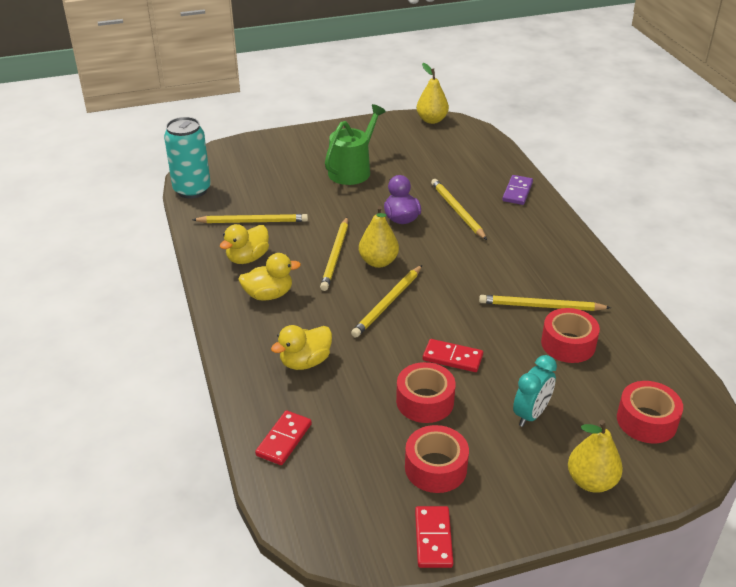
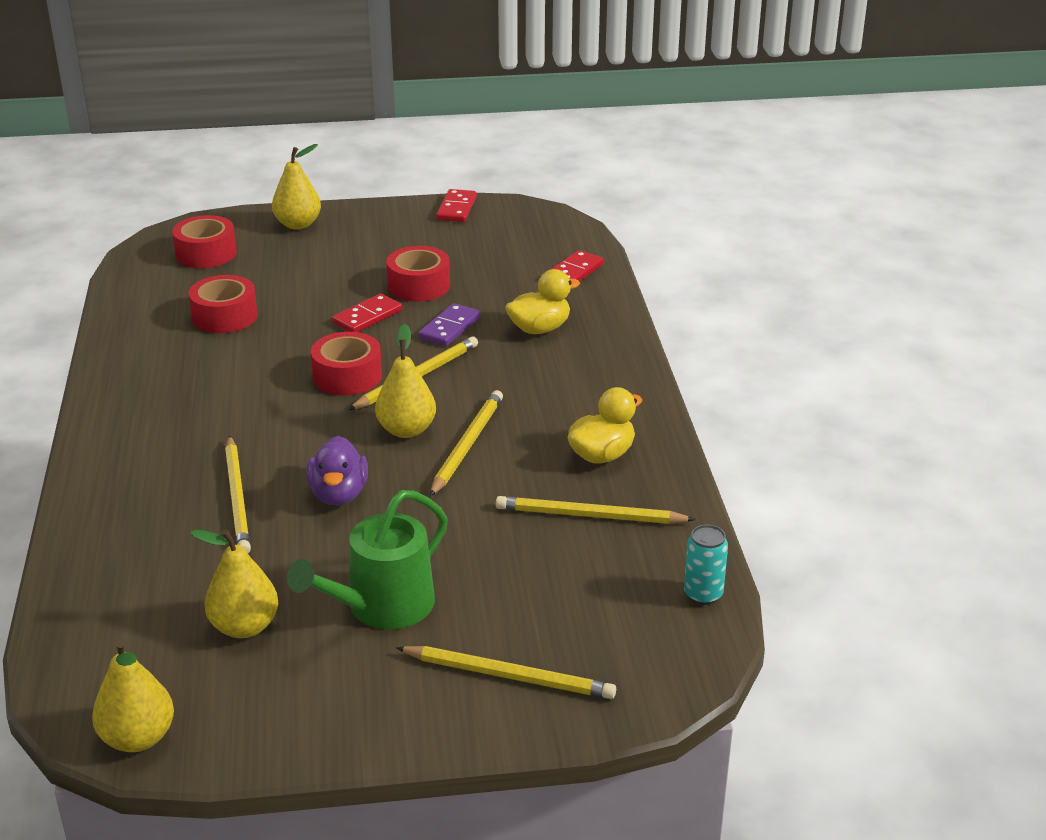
camera: 170 degrees left, 5 degrees down
(192, 190) = (703, 594): turquoise can -> turquoise can, size x0.53
(268, 295) = (575, 402): yellow duck -> none
(413, 157) = (244, 627): none -> yellow pear
(435, 468) = (433, 243): red tape -> red tape (347, 376)
(452, 358) = (367, 317): red domino -> red domino turned 75 degrees counterclockwise
(517, 192) = (107, 523): purple domino -> purple domino (449, 328)
(531, 414) = (316, 267): turquoise clock -> none
(541, 306) = (222, 355): yellow pencil -> yellow pencil (509, 676)

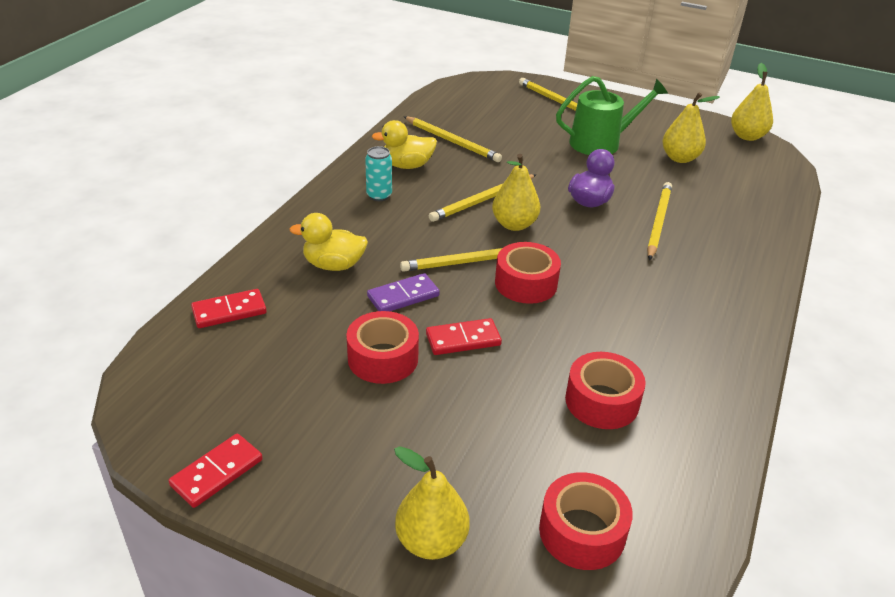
camera: 150 degrees left, 5 degrees up
(703, 594) = (438, 98): turquoise can -> turquoise can (379, 195)

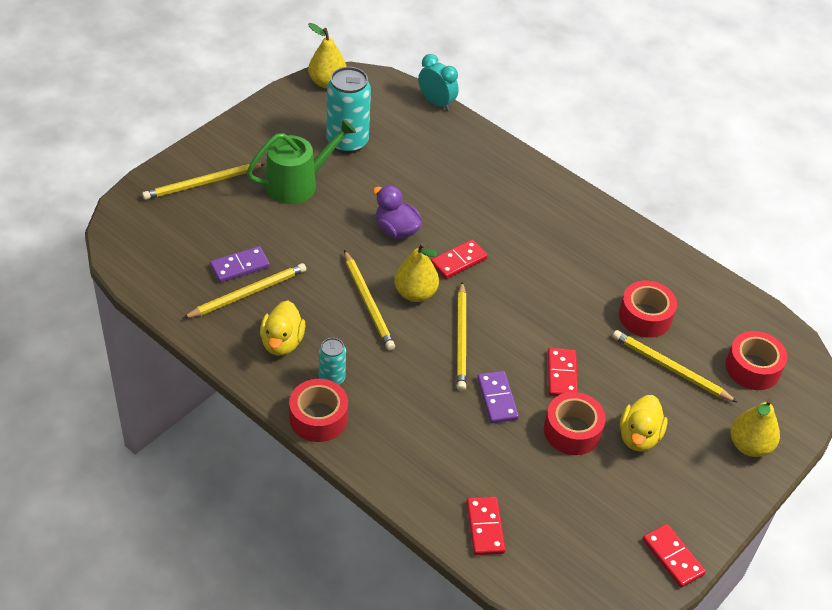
camera: 75 degrees left, 10 degrees up
(333, 265) = (438, 438): yellow duck -> yellow duck (639, 436)
(480, 133) = (240, 266): none -> purple domino
(526, 283) = (502, 313): red tape -> red tape (318, 418)
(578, 244) = (458, 261): none -> red domino
(601, 143) = (297, 184): green watering can -> green watering can turned 60 degrees clockwise
(658, 222) = (443, 199): yellow pencil -> yellow pencil (670, 368)
(680, 158) = (347, 142): yellow pear -> turquoise can
(794, 198) = (436, 103): none -> turquoise clock

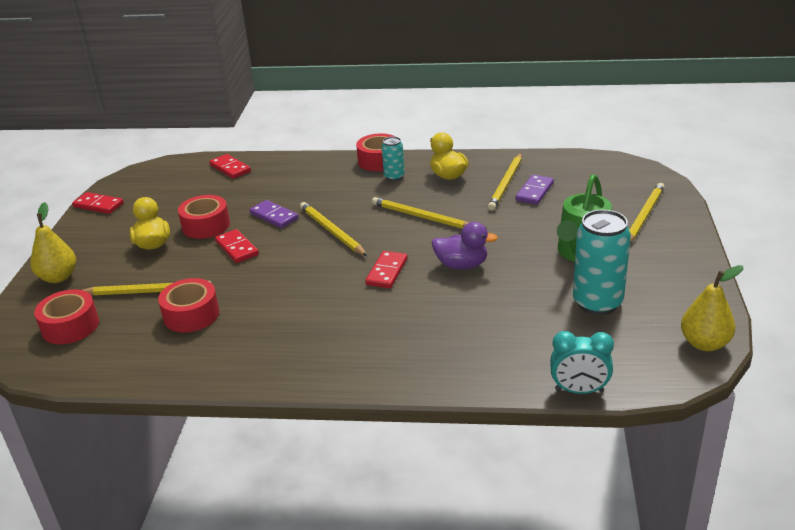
camera: 150 degrees right, 15 degrees down
(415, 293) = (395, 237): yellow pear -> none

